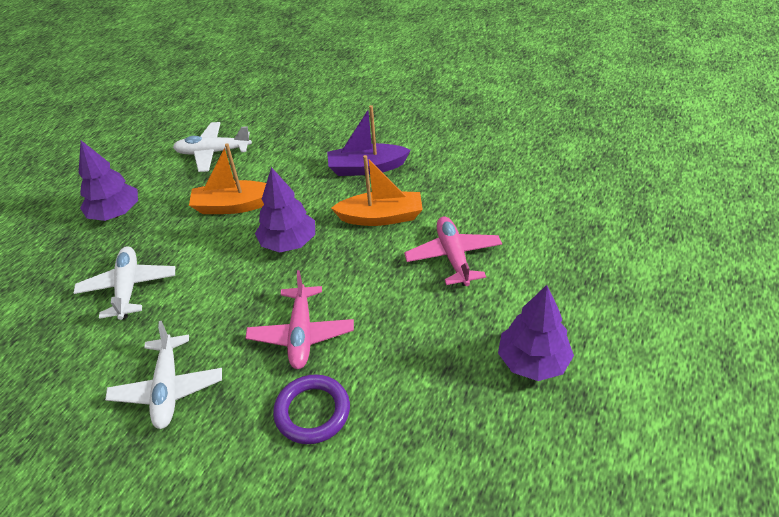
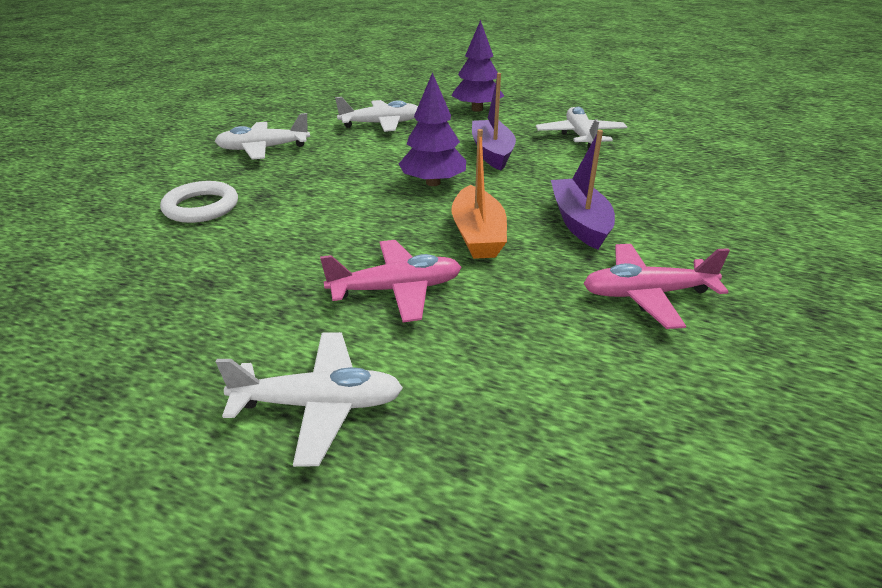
camera: 85 degrees right, 10 degrees down
(234, 206) = (492, 153): orange boat -> purple boat
(301, 334) = (298, 197): pink plane -> pink plane (646, 294)
(312, 412) = (201, 207): purple ring -> white ring
(533, 361) = (182, 351): purple tree -> none
(568, 282) = (319, 405): none -> white plane

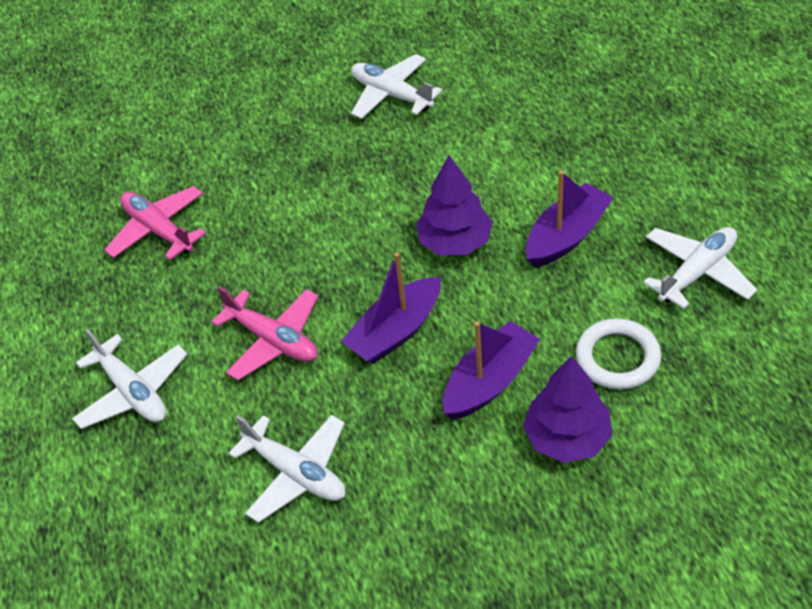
camera: 55 degrees right, 15 degrees up
(201, 207) = (266, 152): white ring -> white ring (617, 358)
(381, 124) = (536, 117): white plane -> white plane (296, 473)
(477, 109) = (667, 151): purple tree -> purple tree (567, 438)
(478, 235) = (396, 331): orange boat -> purple boat
(646, 294) = (411, 485): pink plane -> pink plane (158, 230)

